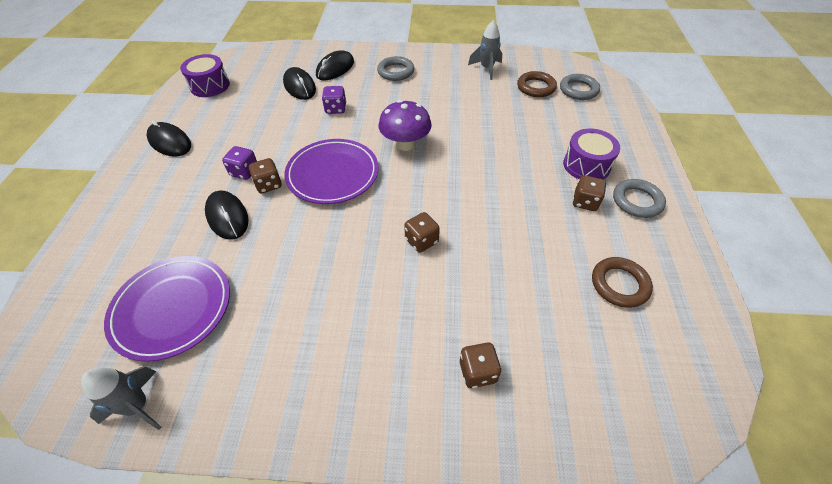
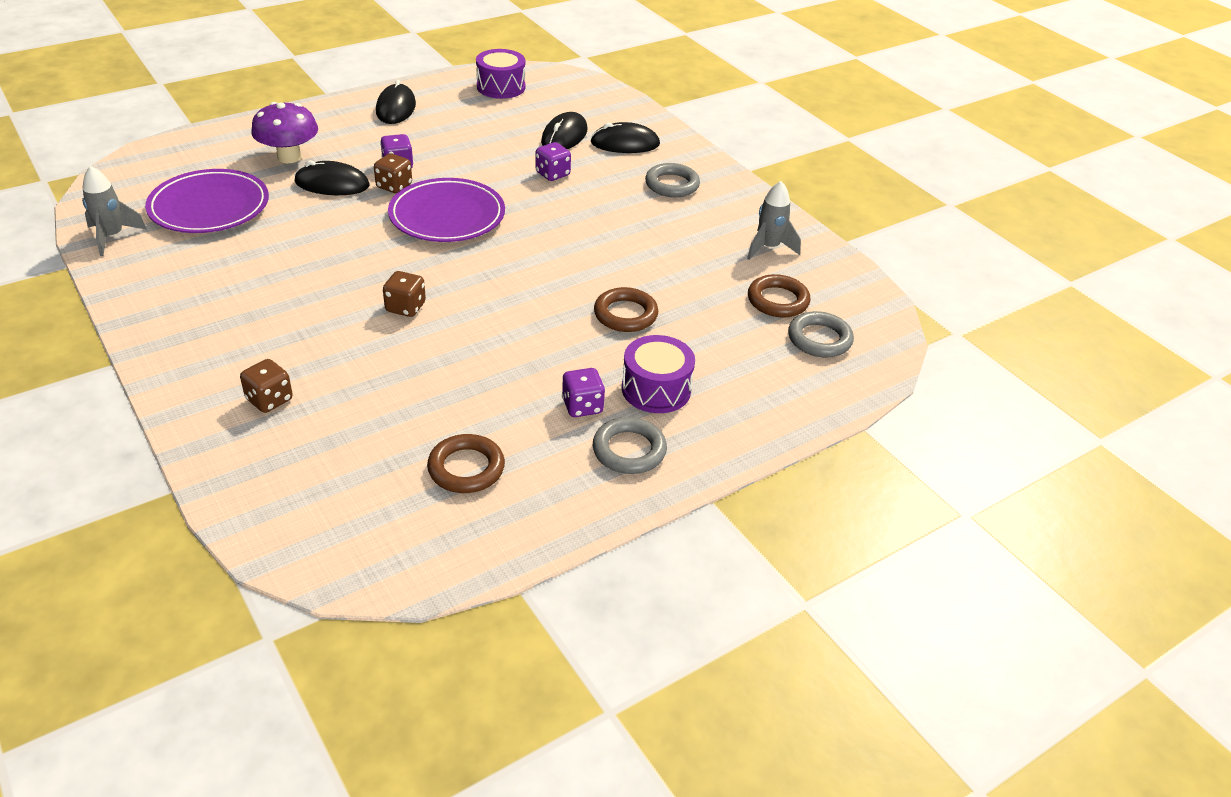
camera: 50 degrees right, 10 degrees down
(227, 217) = (332, 184): black mouse -> black mouse turned 75 degrees clockwise
(405, 144) = (544, 242): purple mushroom -> purple mushroom (289, 157)
(507, 145) = (625, 314): none -> brown ring
(585, 202) = (582, 406): brown dice -> purple dice

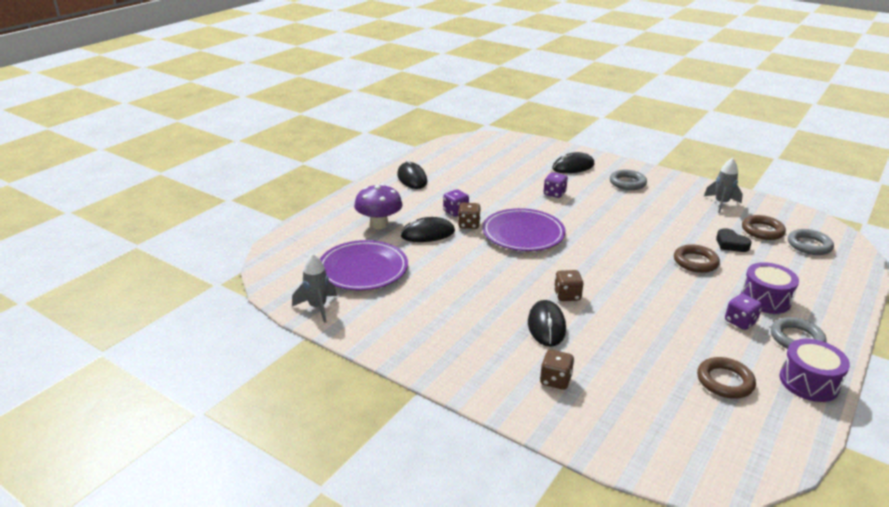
camera: 20 degrees left, 10 degrees down
(501, 87) = (461, 152): purple drum -> purple drum (809, 382)
(564, 136) = (534, 171): black mouse -> black mouse (546, 326)
(707, 305) = (731, 244): none -> black heart

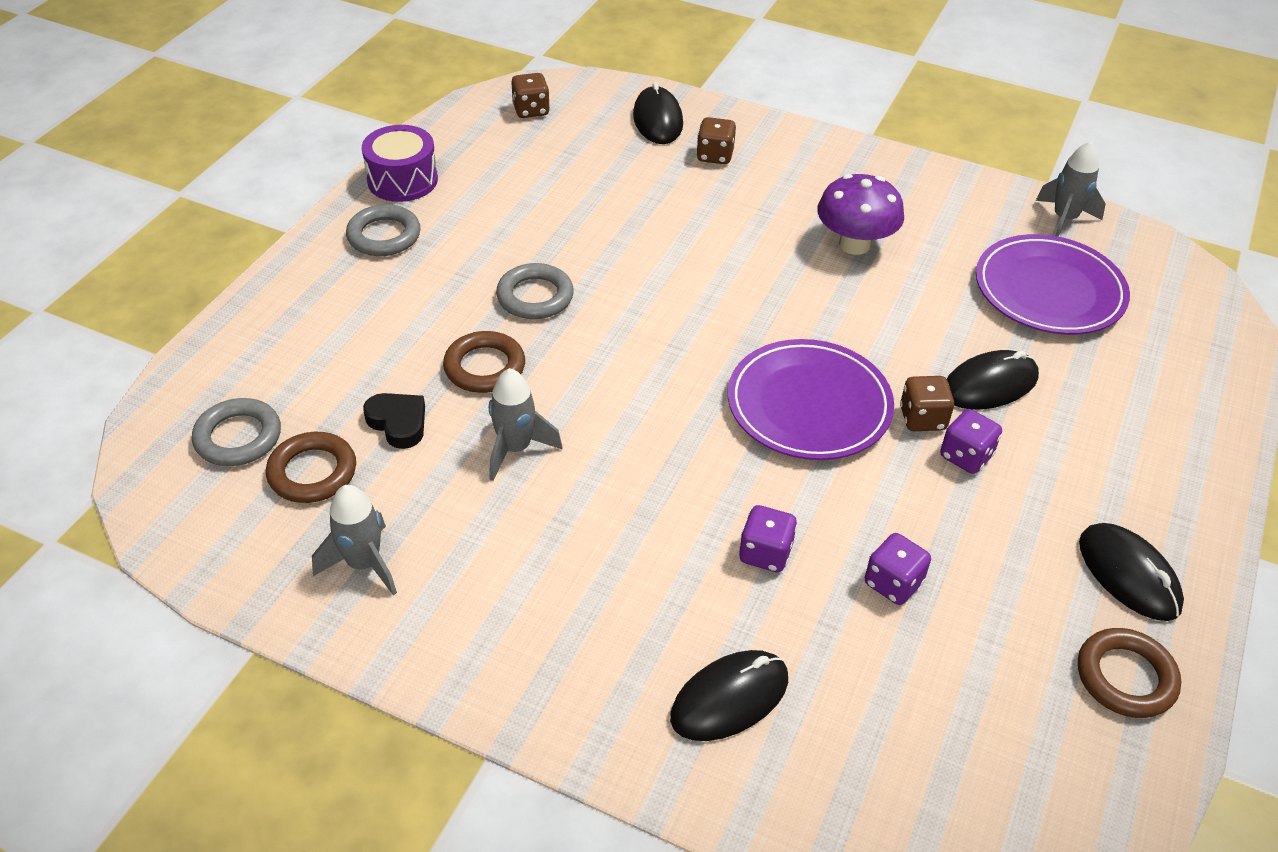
camera: 170 degrees right, 15 degrees up
(379, 224) = (1095, 400): purple mushroom -> purple mushroom (854, 244)
(546, 326) = (735, 222): black mouse -> black mouse (657, 120)
(567, 295) = (710, 274): brown dice -> brown dice (531, 110)
(627, 183) = (582, 630): grey ring -> grey ring (535, 296)
(668, 231) = (515, 449): none -> grey rocket
(725, 381) = (508, 172): brown ring -> brown ring (1125, 677)
(740, 322) = (454, 254): purple dice -> purple dice (893, 583)
(765, 299) = (395, 298): purple drum -> none

